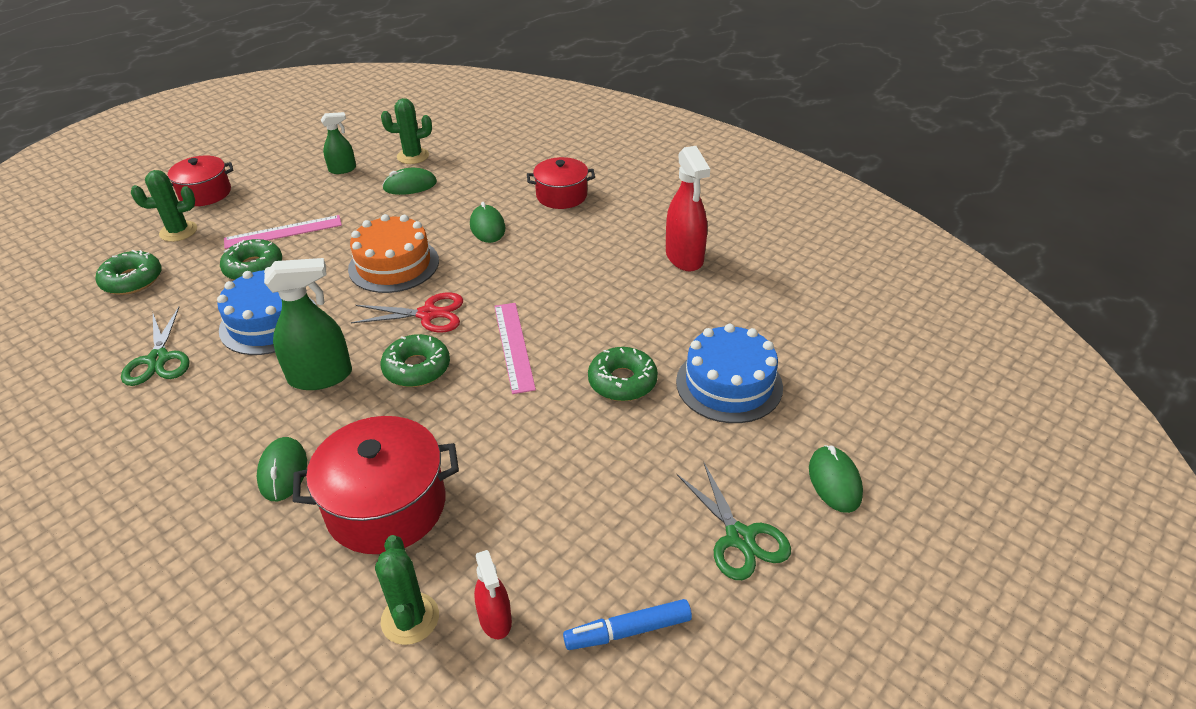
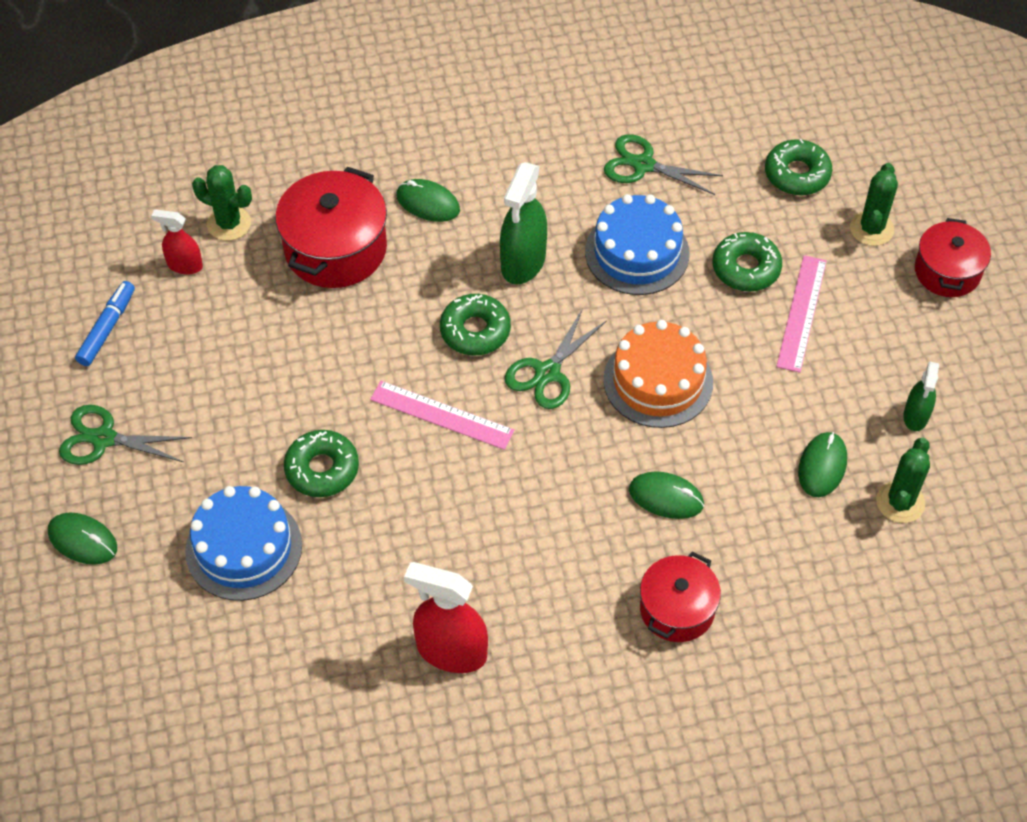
camera: 125 degrees right, 15 degrees up
(428, 314) = (547, 372): red scissors -> green scissors

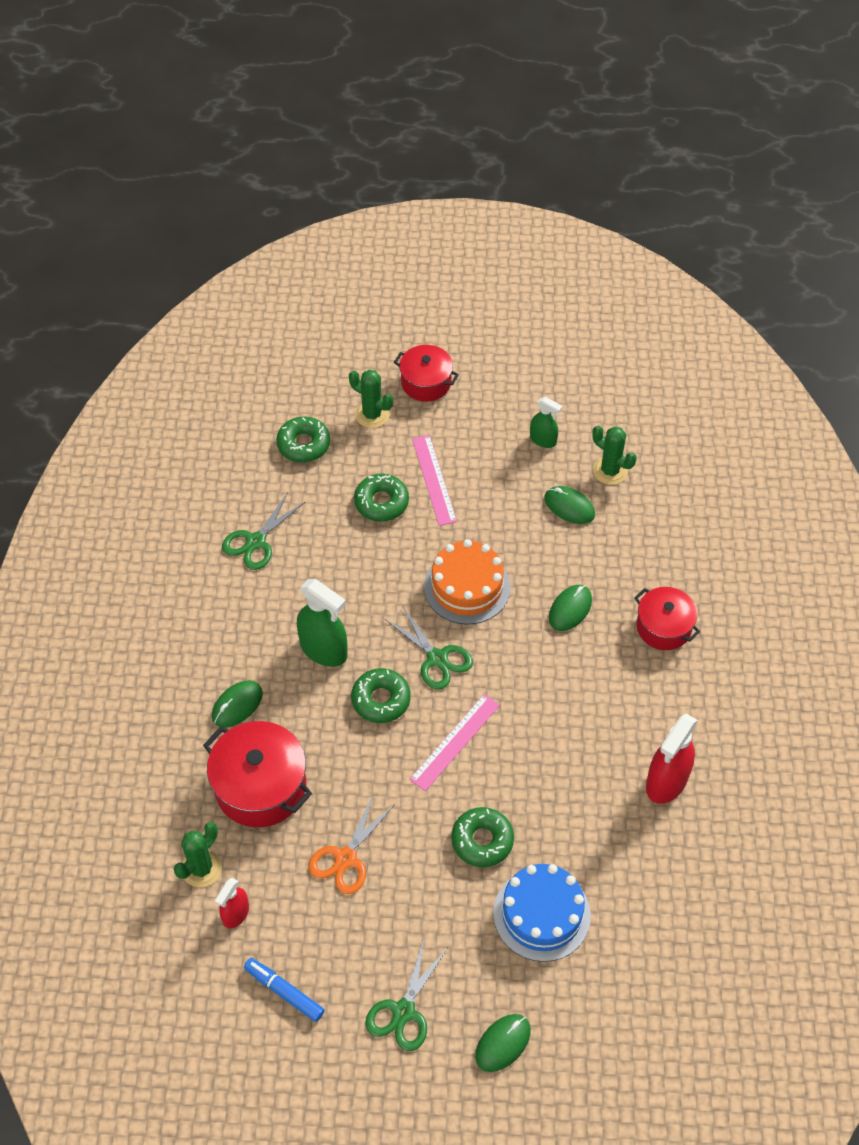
camera: 75 degrees left, 0 degrees up
(269, 345) = (346, 858): none -> orange scissors
(637, 252) = (342, 569): blue cake -> none
(801, 313) = (434, 480): pink ruler -> pink ruler turned 45 degrees clockwise

